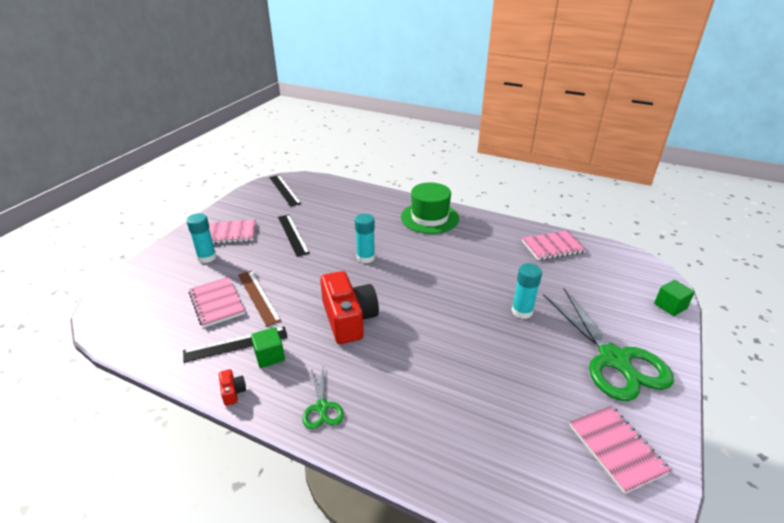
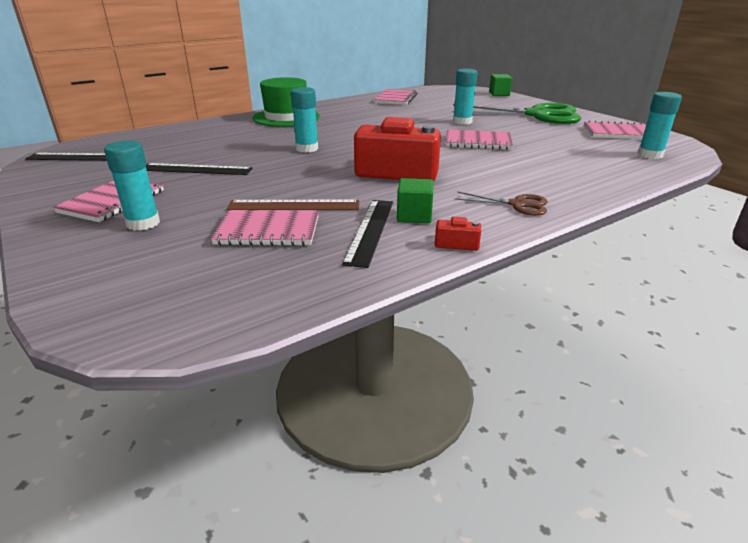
camera: 60 degrees left, 5 degrees down
(322, 407) = (517, 205): green scissors -> brown scissors
(467, 340) = (478, 142): none -> pink notebook
(549, 492) = (650, 155): none -> turquoise glue stick

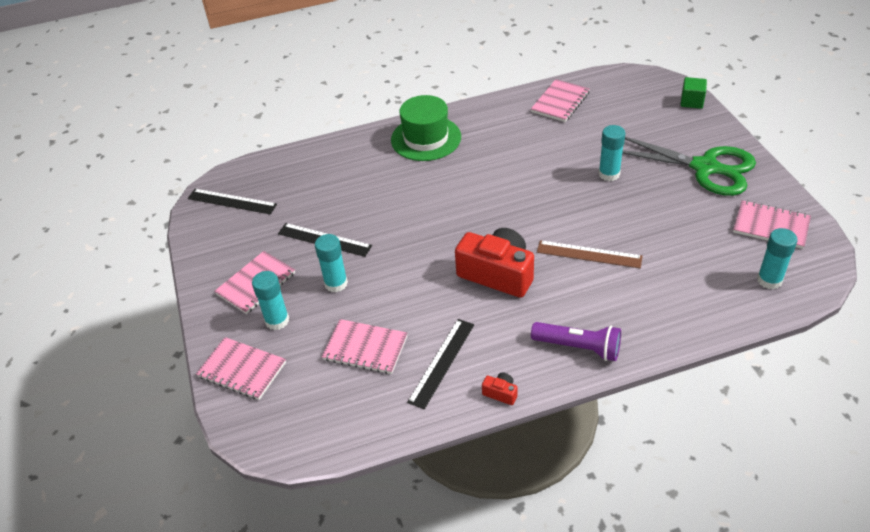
camera: 20 degrees right, 15 degrees up
(294, 205) = (393, 314): brown ruler -> brown ruler (589, 254)
(307, 149) = (429, 214): turquoise glue stick -> turquoise glue stick (336, 283)
(414, 216) = (484, 348): green cube -> none
(478, 142) = (603, 224): pink notebook -> pink notebook (242, 370)
(517, 205) = (578, 347): brown scissors -> purple flashlight

